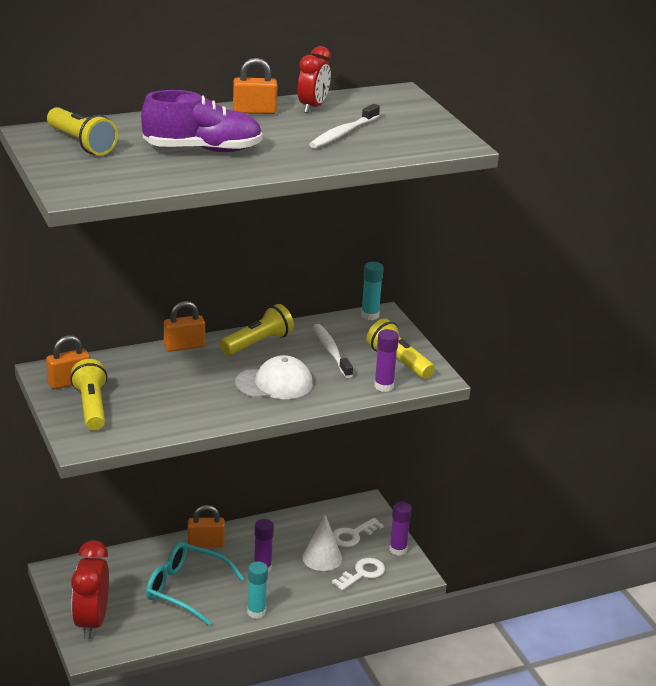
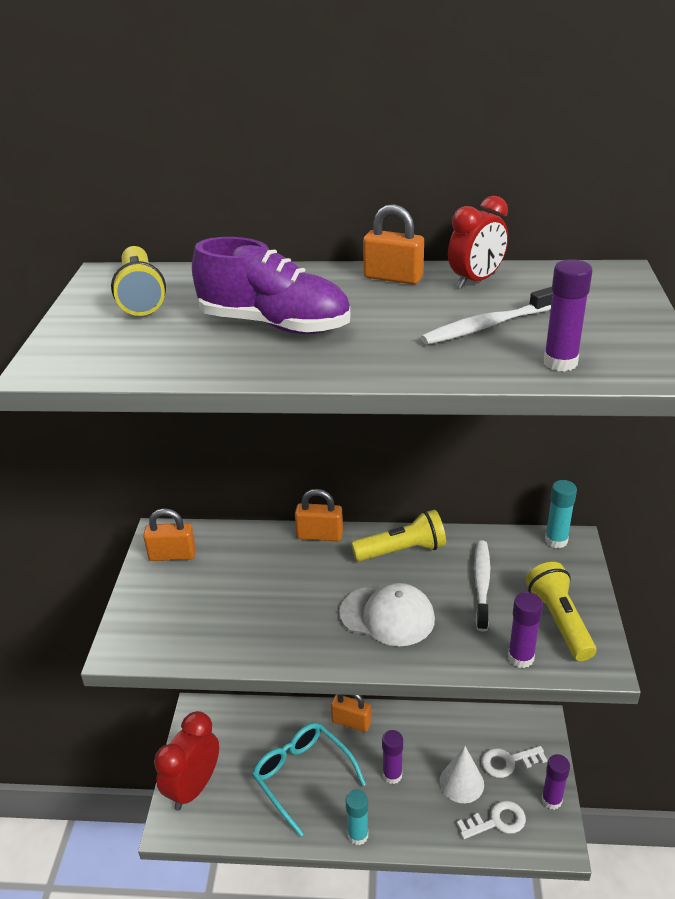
camera: 30 degrees right, 5 degrees up
(91, 407) = (170, 596): yellow flashlight -> none
(402, 148) = (560, 363): none -> purple glue stick

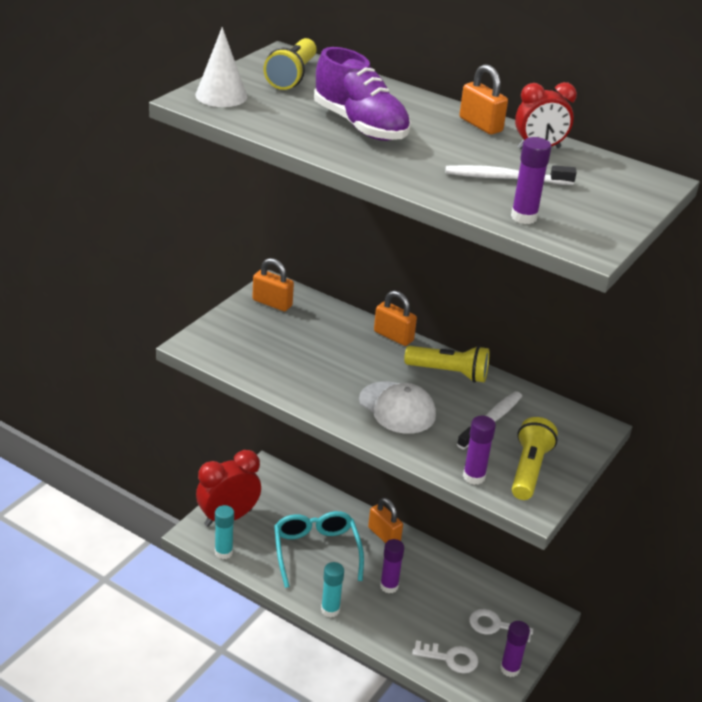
camera: 25 degrees right, 0 degrees up
(461, 782) = (442, 619): white cone -> white cone (221, 96)
(556, 540) = (584, 420): turquoise glue stick -> turquoise glue stick (223, 552)

